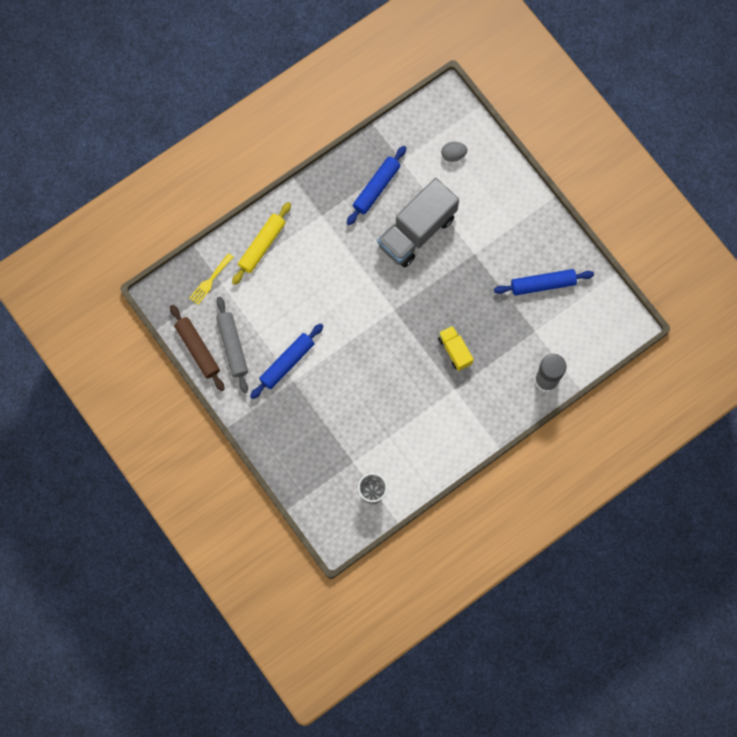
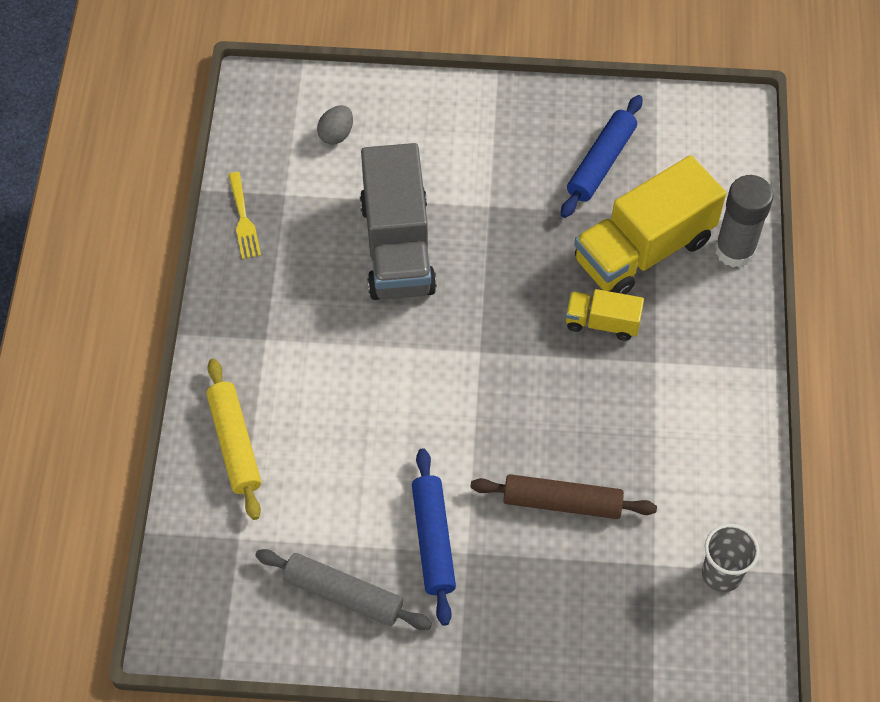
camera: 50 degrees left, 15 degrees down
(197, 349) = (303, 646): brown rolling pin -> brown rolling pin (562, 503)
(210, 281) = (219, 550): yellow fork -> yellow fork (243, 220)
(376, 188) = (292, 249): blue rolling pin -> none
(510, 340) = (643, 250): none -> yellow truck

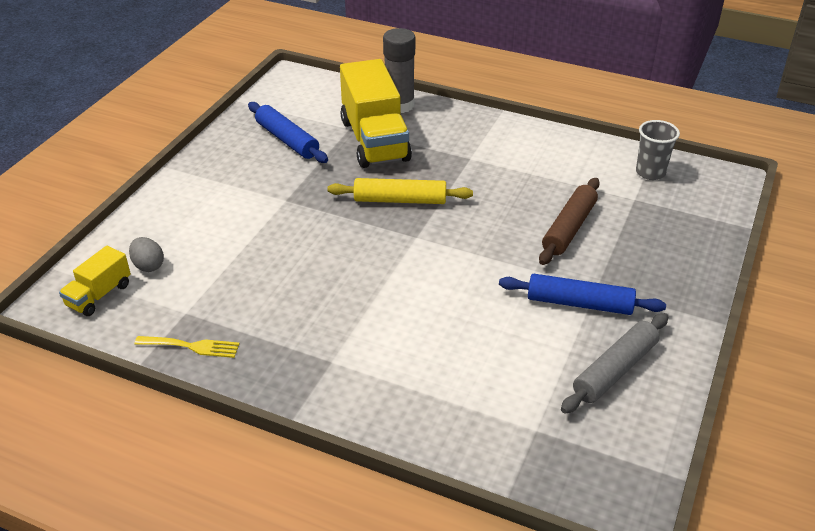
camera: 70 degrees left, 20 degrees down
(235, 443) = (433, 409): yellow rolling pin -> yellow rolling pin (400, 200)
(397, 246) = (289, 257): grey truck -> none
(602, 323) = (424, 173): yellow truck -> yellow truck (99, 295)

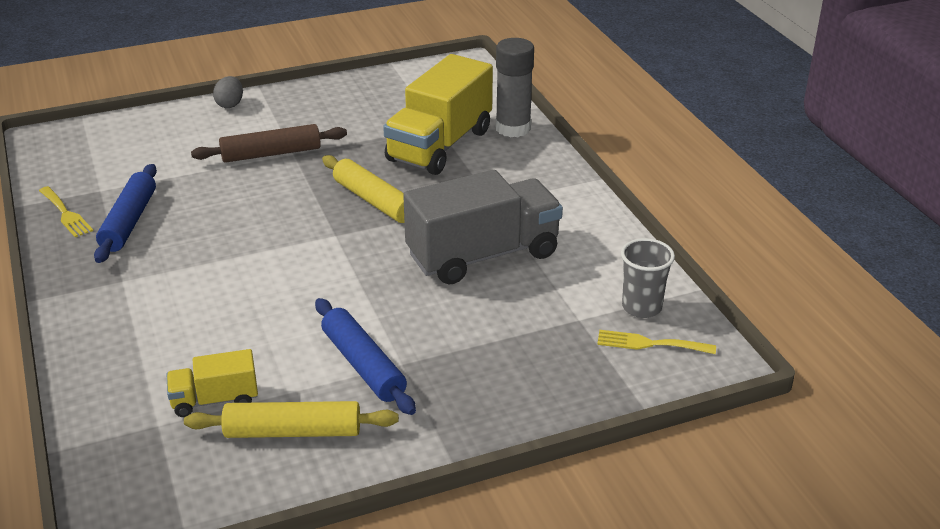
camera: 45 degrees right, 5 degrees down
(99, 295) = (75, 148): yellow truck -> yellow truck (215, 400)
(148, 266) = (132, 147): grey egg -> grey egg (230, 104)
(287, 140) = (373, 110): blue rolling pin -> blue rolling pin (129, 222)
(523, 194) = (483, 255): none -> grey truck
(569, 228) = (470, 305): brown rolling pin -> brown rolling pin (271, 154)
(615, 370) = (293, 432): grey rolling pin -> yellow rolling pin
(687, 190) = (649, 343): none -> yellow fork

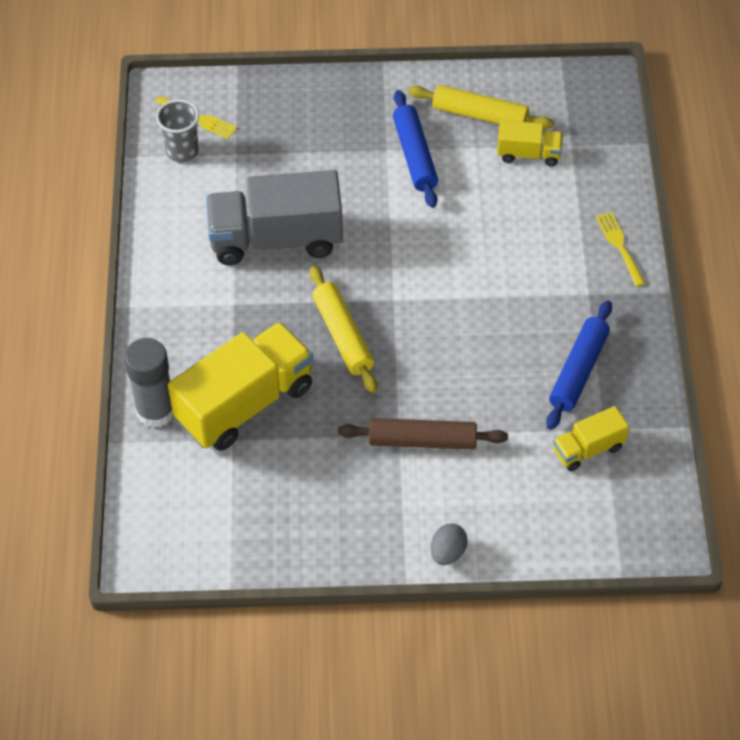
camera: 160 degrees left, 20 degrees up
(66, 214) = (638, 400): yellow fork -> yellow fork (619, 245)
(115, 175) = (588, 449): none -> yellow truck

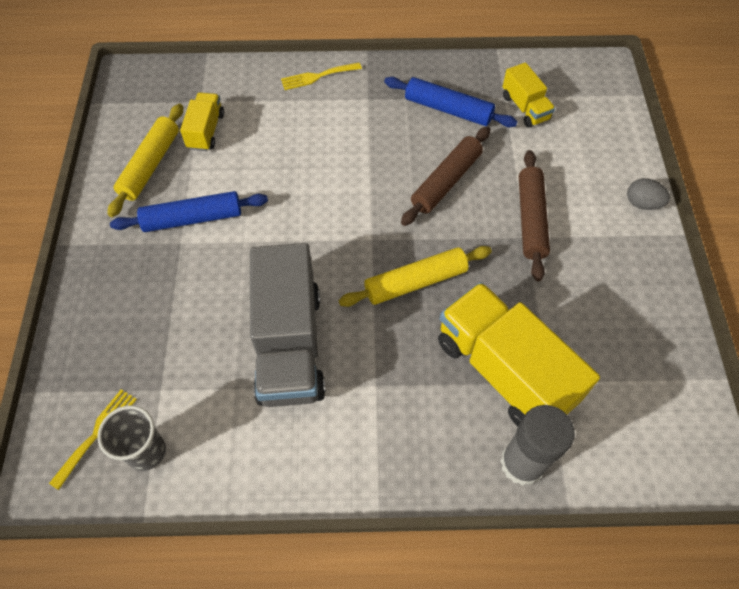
camera: 90 degrees left, 5 degrees up
(470, 365) = (446, 182): none -> brown rolling pin

